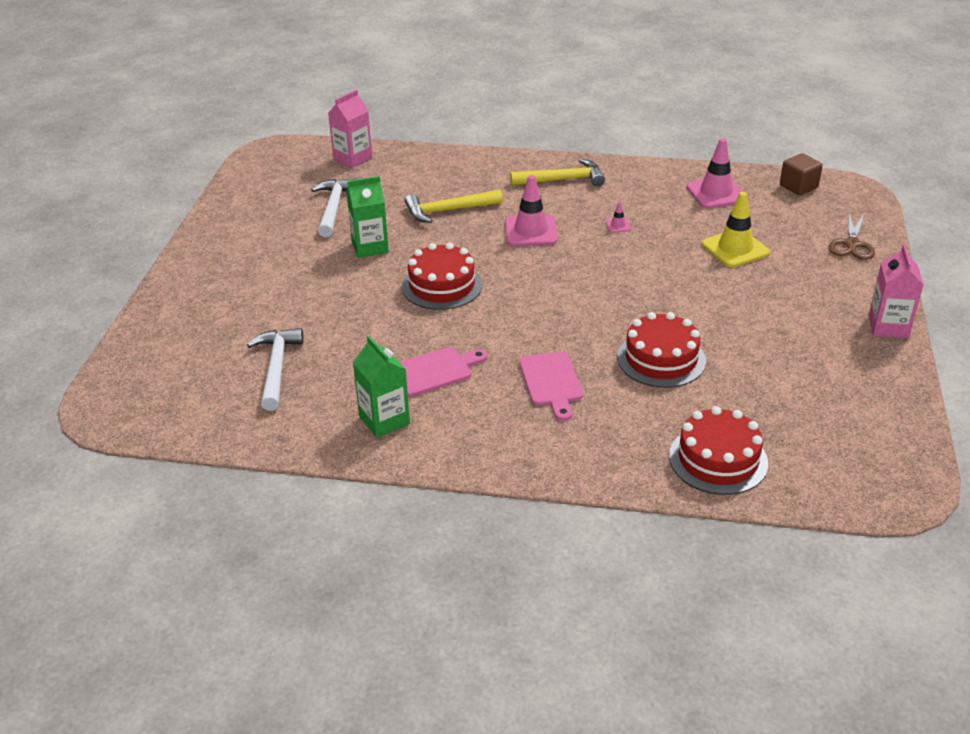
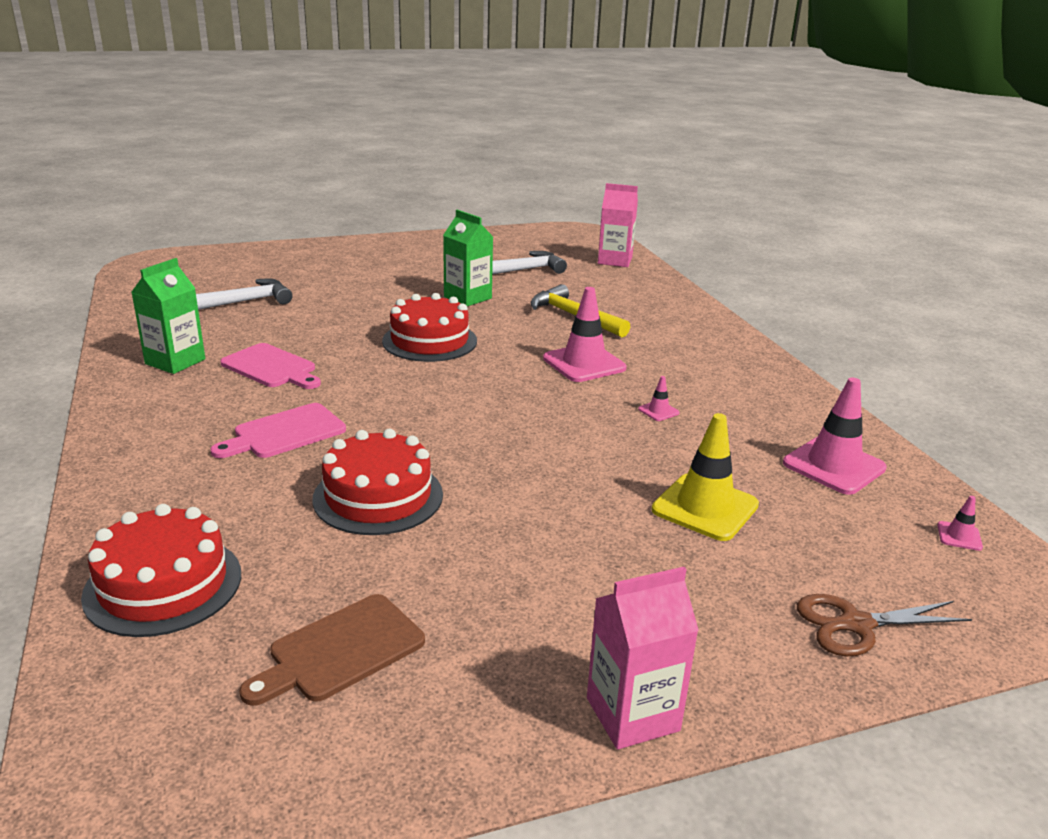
camera: 60 degrees right, 10 degrees down
(562, 180) = (717, 359): yellow hammer -> none
(798, 187) = (959, 536): brown cube -> pink traffic cone
(808, 403) = (341, 650): none -> brown cutting board

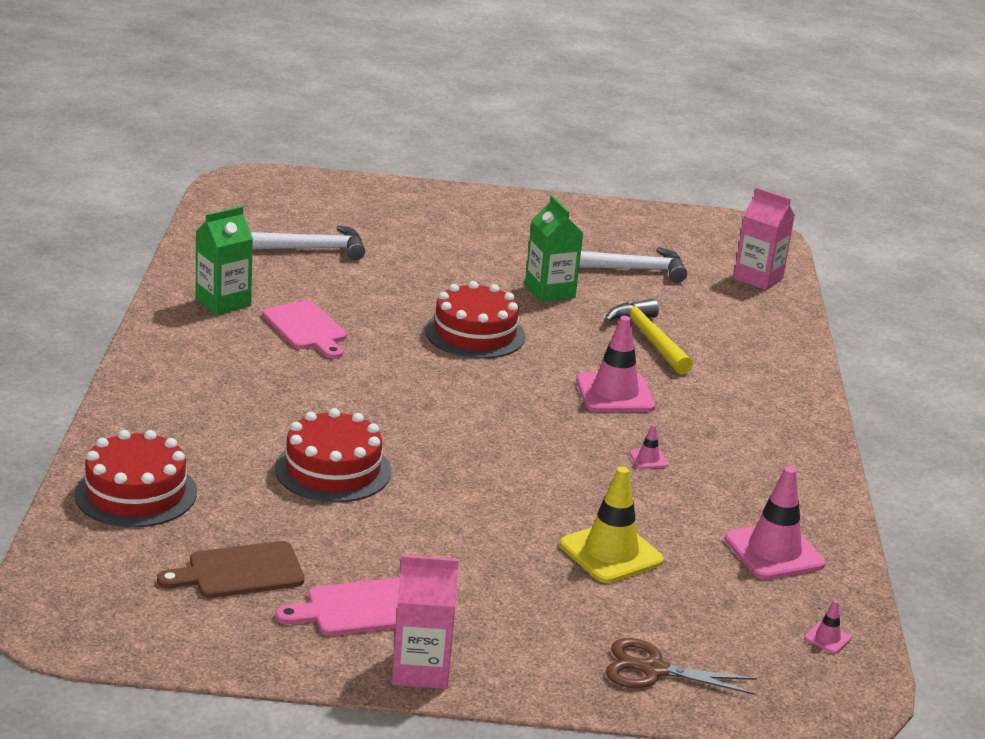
camera: 20 degrees right, 0 degrees up
(285, 433) = (285, 395): pink cutting board -> pink cutting board (358, 609)

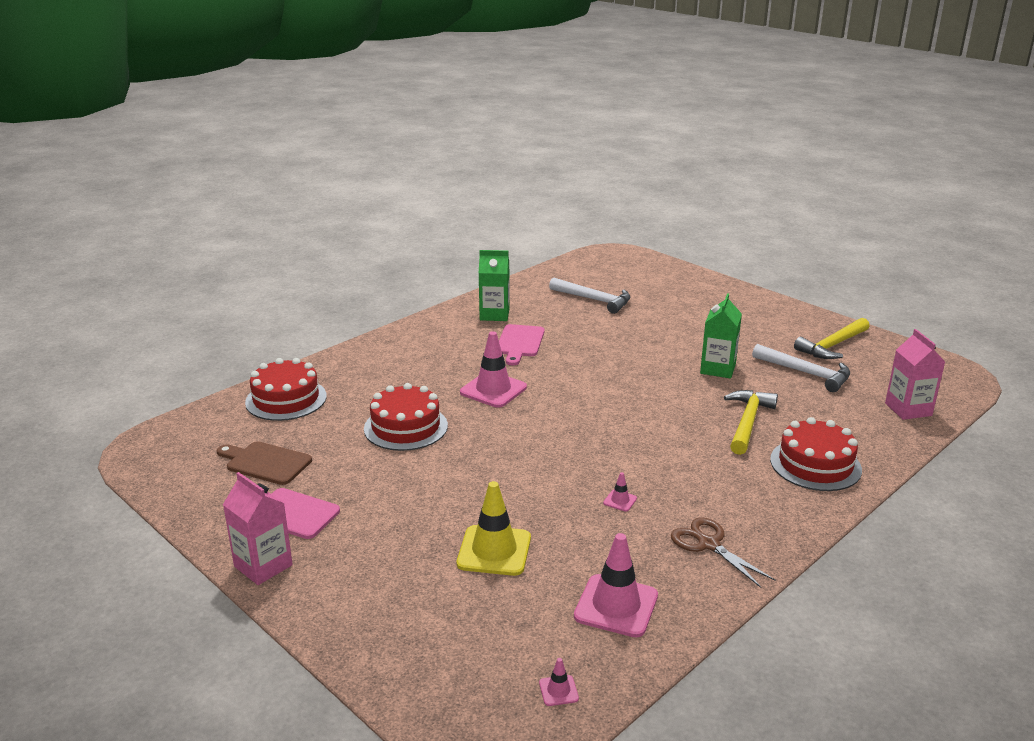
camera: 45 degrees right, 0 degrees up
(475, 334) = (622, 378): red cake -> red cake (815, 464)
(615, 393) = (663, 449): pink traffic cone -> pink traffic cone (493, 390)
(617, 232) = (832, 346): none -> yellow hammer
(653, 670) = (397, 643): brown scissors -> brown scissors (709, 544)

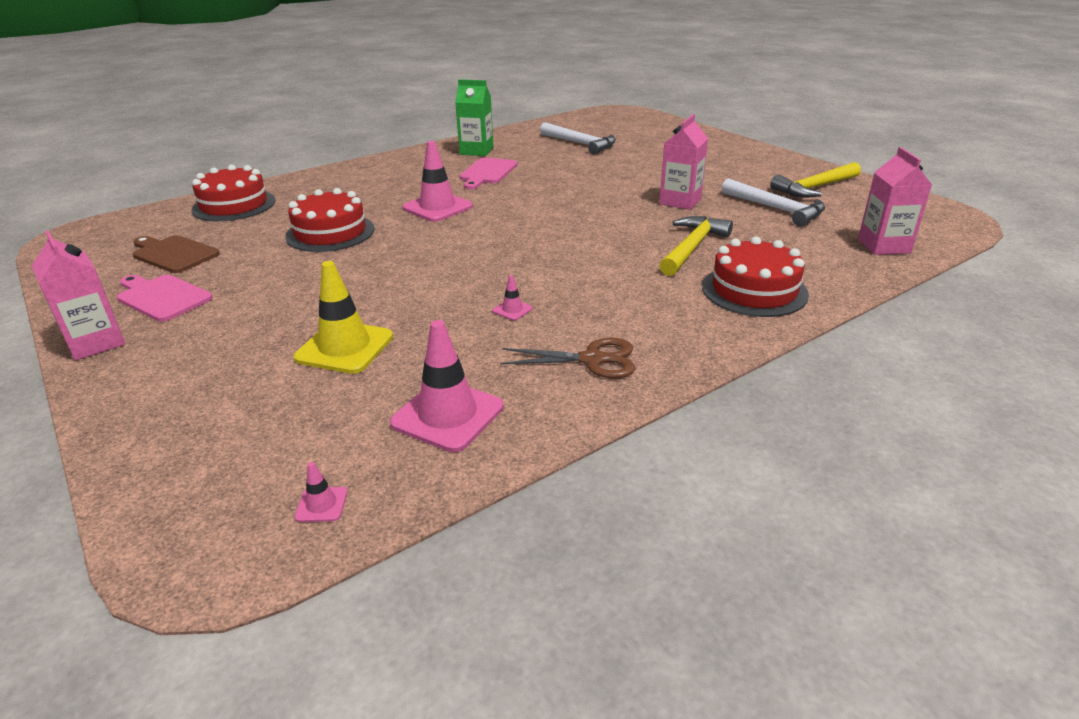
camera: 10 degrees right, 5 degrees up
(709, 544) = (592, 360): brown scissors -> brown scissors turned 120 degrees clockwise
(718, 369) = (680, 201): green carton -> pink carton

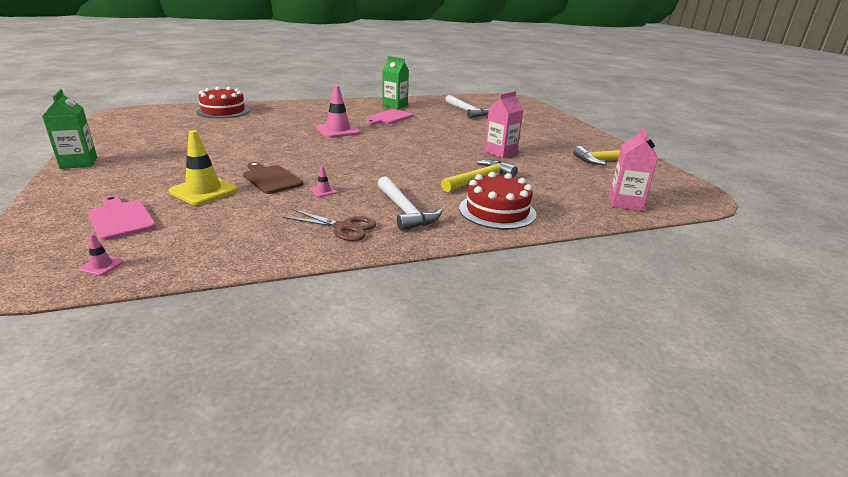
camera: 15 degrees right, 5 degrees down
(96, 343) = (79, 163): pink carton -> green carton
(162, 297) = (135, 148): pink cutting board -> pink cutting board (120, 218)
(173, 254) = (165, 129): brown cutting board -> brown cutting board (271, 179)
(330, 233) = (261, 133): red cake -> none
(447, 415) = (222, 237): pink traffic cone -> none
(776, 209) = (565, 168): white hammer -> white hammer (405, 210)

